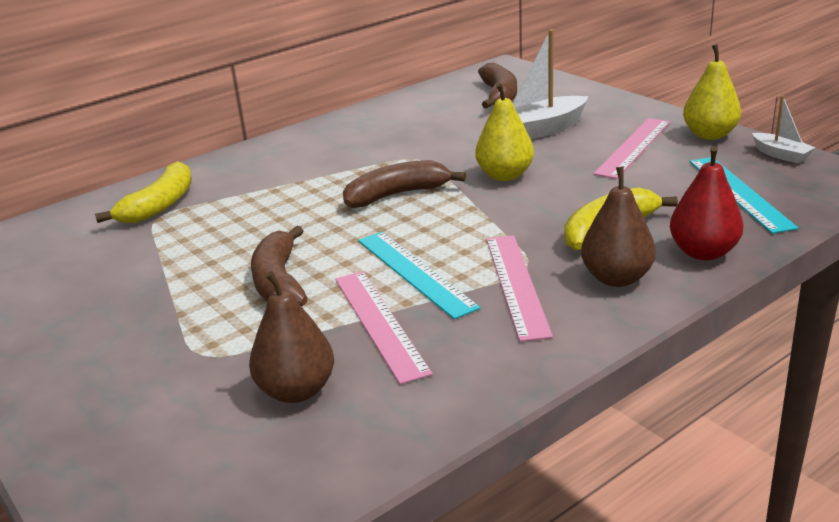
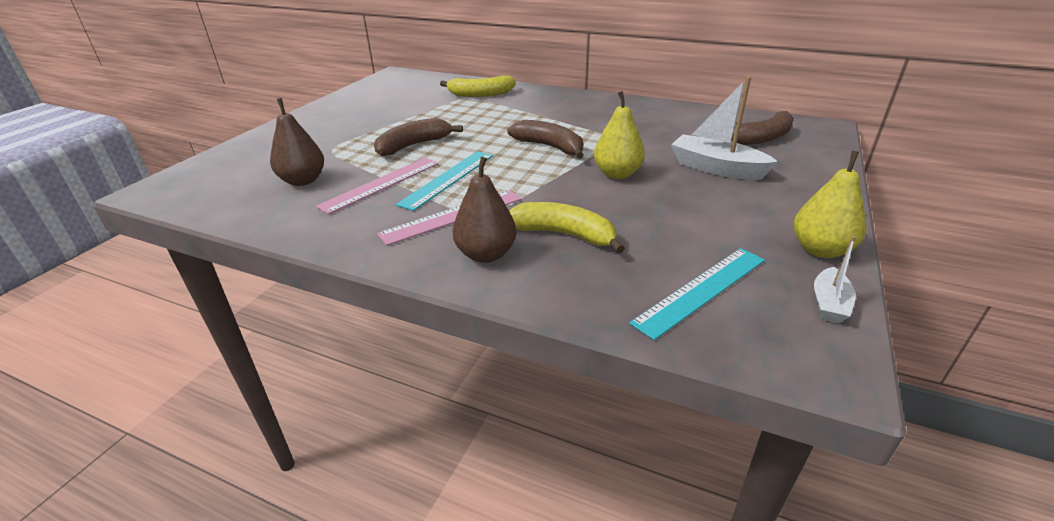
camera: 60 degrees right, 5 degrees up
(633, 147) = (736, 215): pink ruler -> none
(703, 252) = (559, 289): red pear -> none

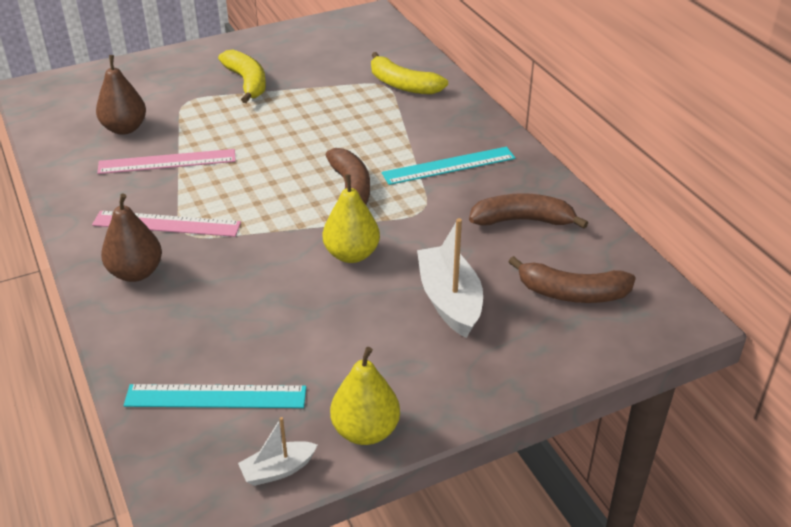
camera: 40 degrees right, 5 degrees up
(413, 145) = (248, 128): brown banana -> brown banana (522, 220)
(448, 179) = (218, 183): turquoise ruler -> turquoise ruler (449, 165)
(564, 234) = (210, 289): yellow banana -> yellow banana (247, 83)

